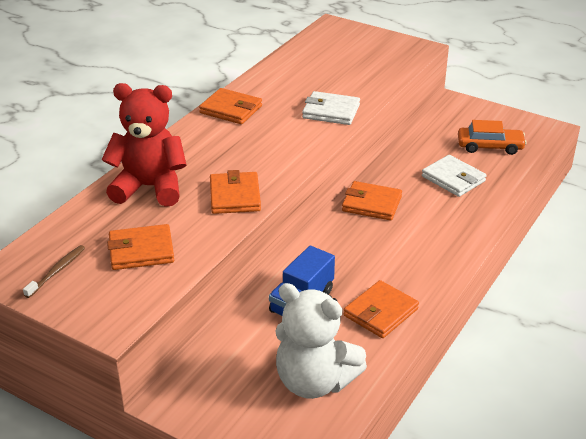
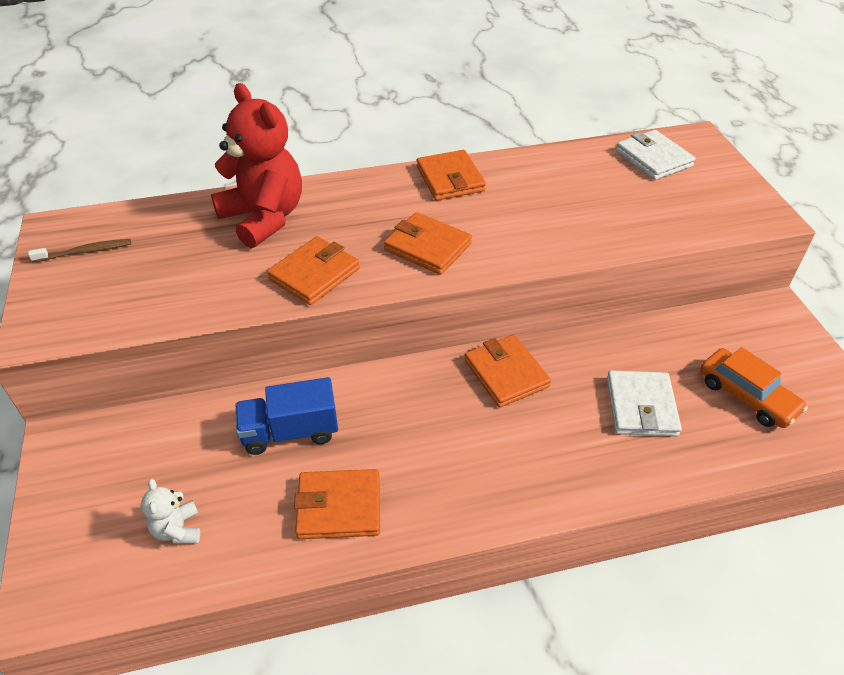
camera: 45 degrees right, 10 degrees up
(141, 251) = (163, 277): orange wallet -> orange wallet (427, 247)
(314, 381) = (178, 529): white teddy bear -> white teddy bear, size x0.44
(331, 111) = (545, 237): white wallet -> white wallet (653, 159)

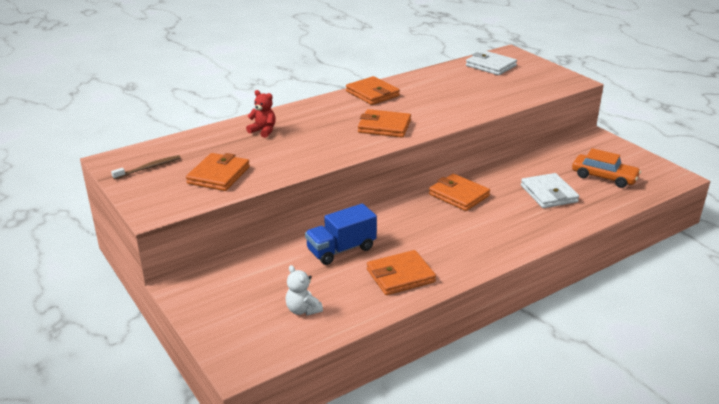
camera: 20 degrees left, 15 degrees down
(264, 218) = (263, 131): red teddy bear -> red teddy bear, size x0.44
(314, 274) = (322, 151): orange wallet -> orange wallet (218, 175)

